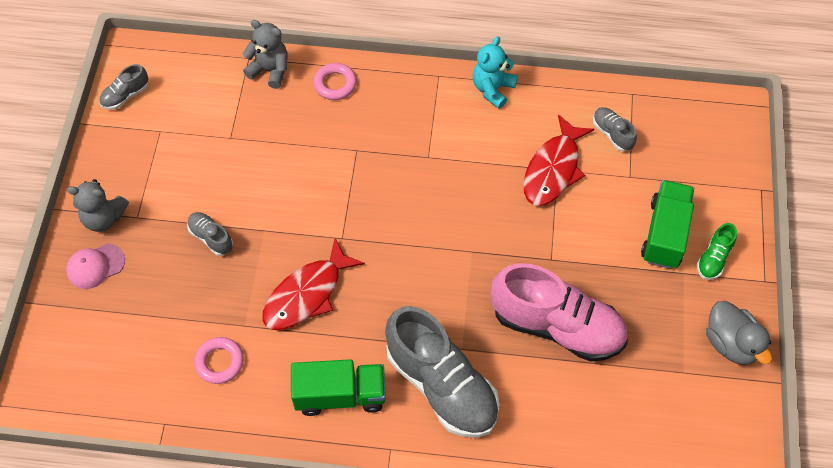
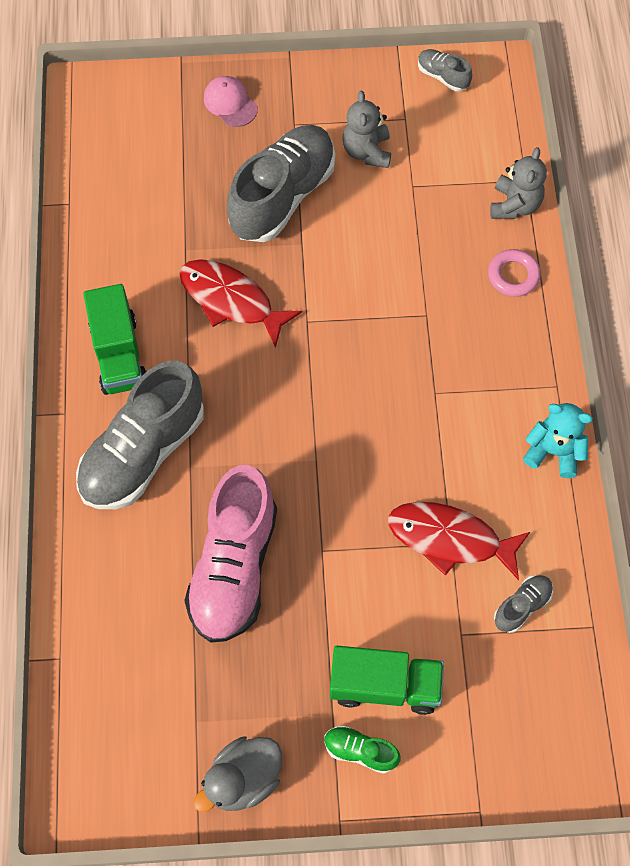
camera: 80 degrees right, 5 degrees up
(104, 218) = (287, 96): grey teddy bear -> grey teddy bear (367, 151)
(211, 238) = (282, 196): grey shoe -> grey shoe, size x2.29
(219, 362) = (140, 236): pink ring -> none

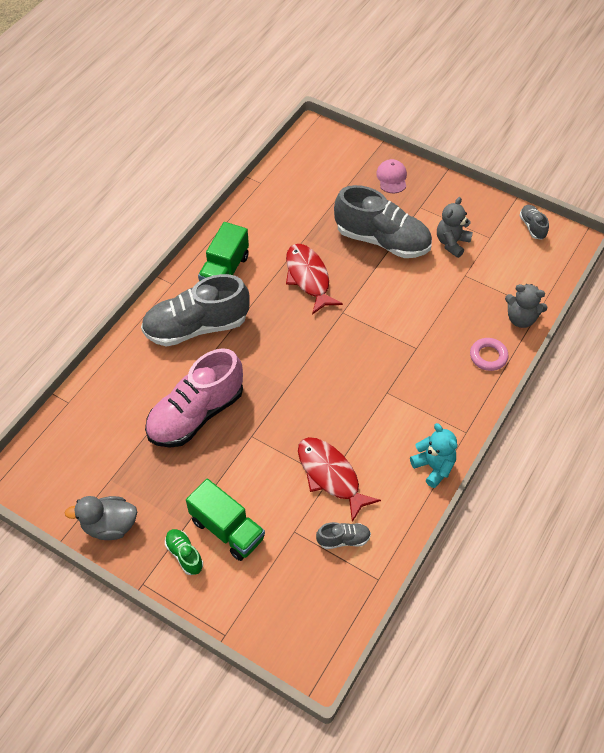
camera: 35 degrees right, 10 degrees down
(282, 196) = (382, 240): grey shoe -> grey shoe turned 45 degrees clockwise
(514, 205) = (521, 319): grey teddy bear -> grey teddy bear turned 60 degrees clockwise

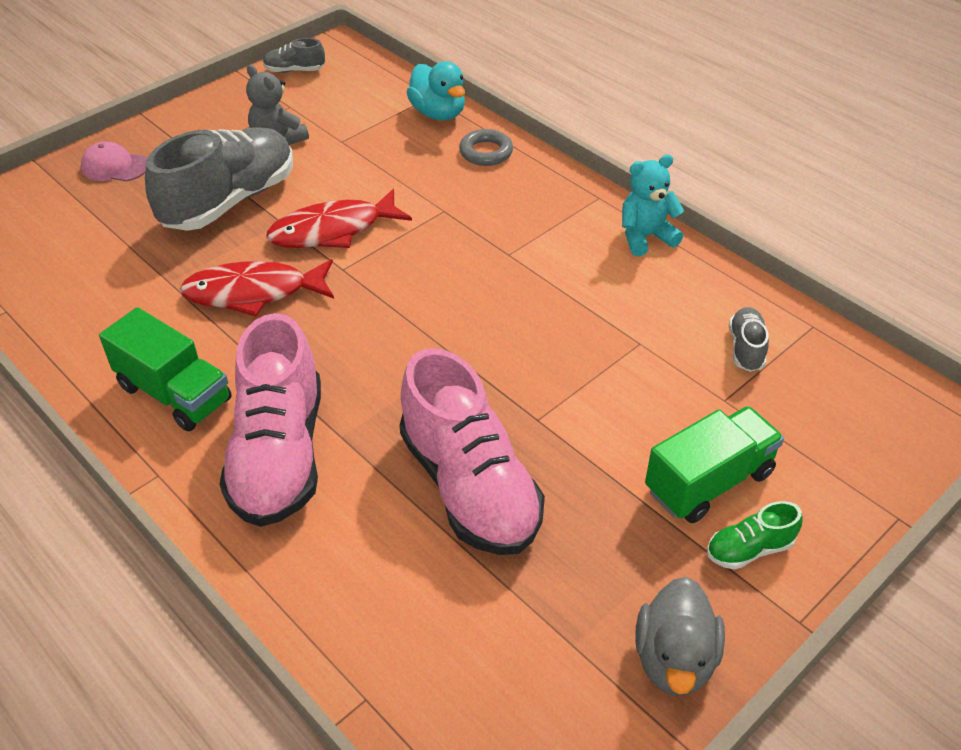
camera: 75 degrees left, 10 degrees down
(196, 327) = (279, 454): grey shoe -> pink shoe
(331, 475) = (635, 340): red fish -> red fish (333, 230)
(488, 356) = (486, 152): pink ring -> grey ring
(521, 319) = (438, 113): grey teddy bear -> turquoise duck

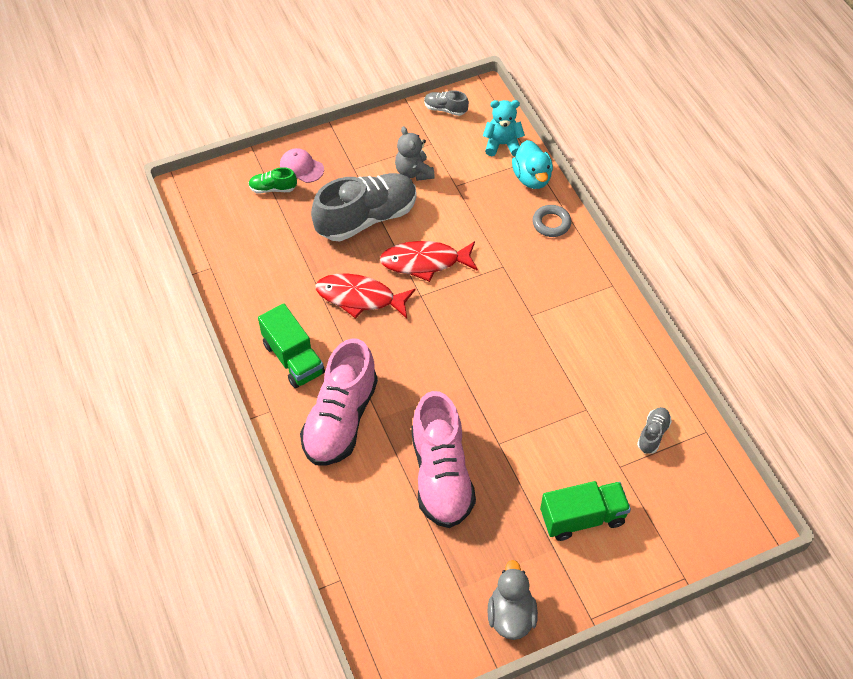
camera: 20 degrees right, 10 degrees up
(645, 237) = (629, 328): turquoise teddy bear -> turquoise teddy bear (502, 144)
(674, 659) = (511, 615): grey duck -> grey duck turned 150 degrees clockwise
(749, 549) = (585, 567): green shoe -> green shoe (273, 188)

